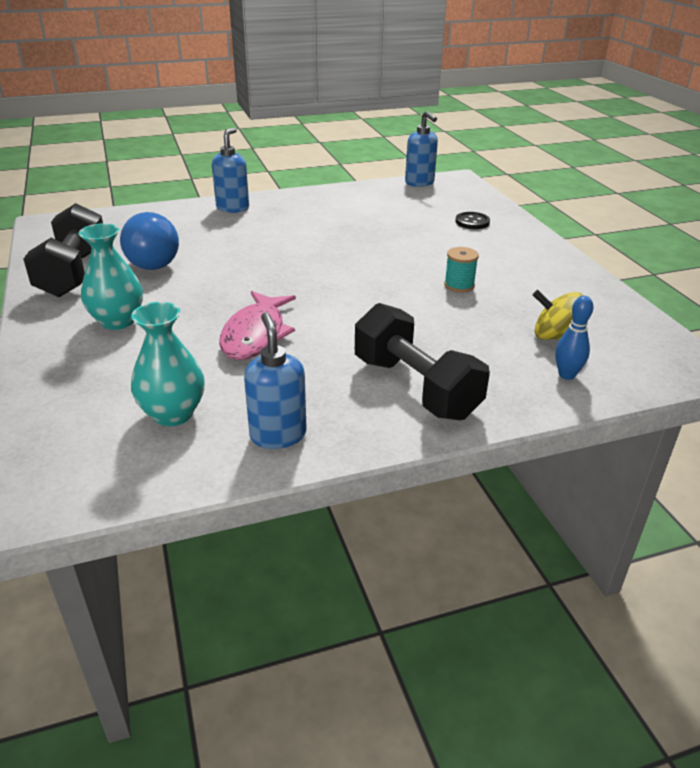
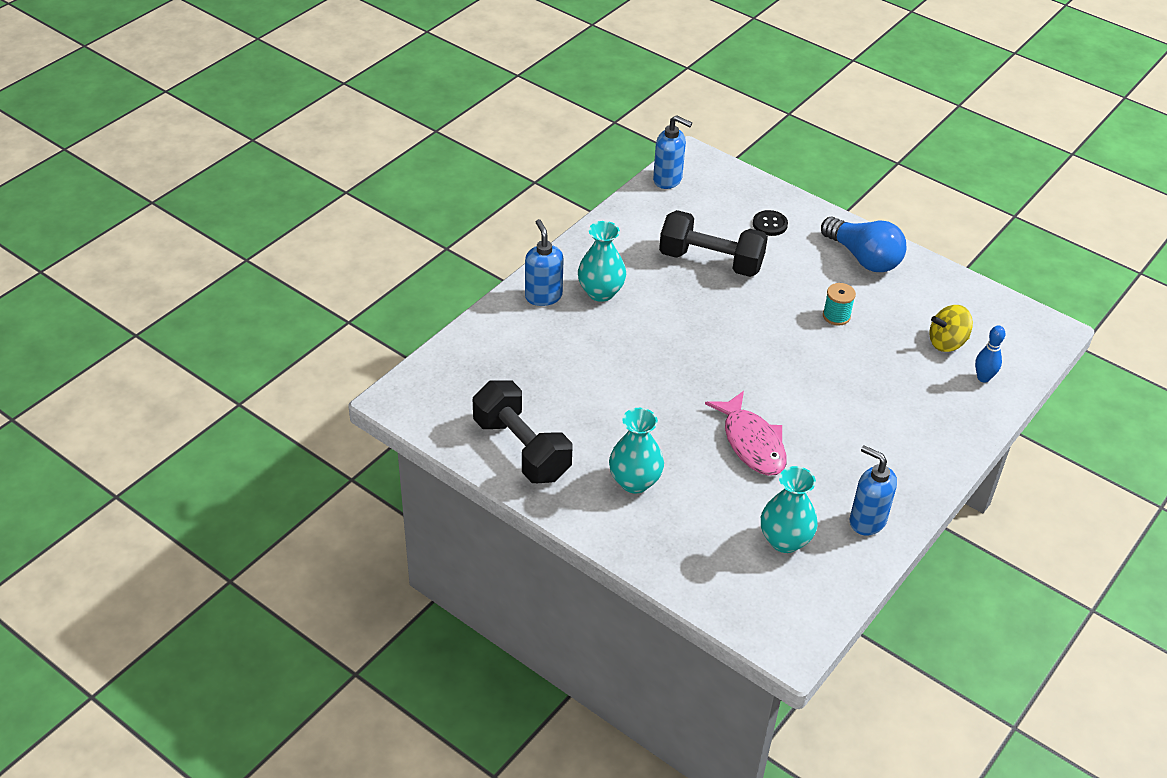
camera: 35 degrees left, 10 degrees up
(155, 259) = (566, 399): blue light bulb -> blue light bulb (863, 258)
(277, 217) = (601, 292): none -> turquoise vase
(415, 388) = (906, 437): black dumbbell -> black dumbbell (711, 261)

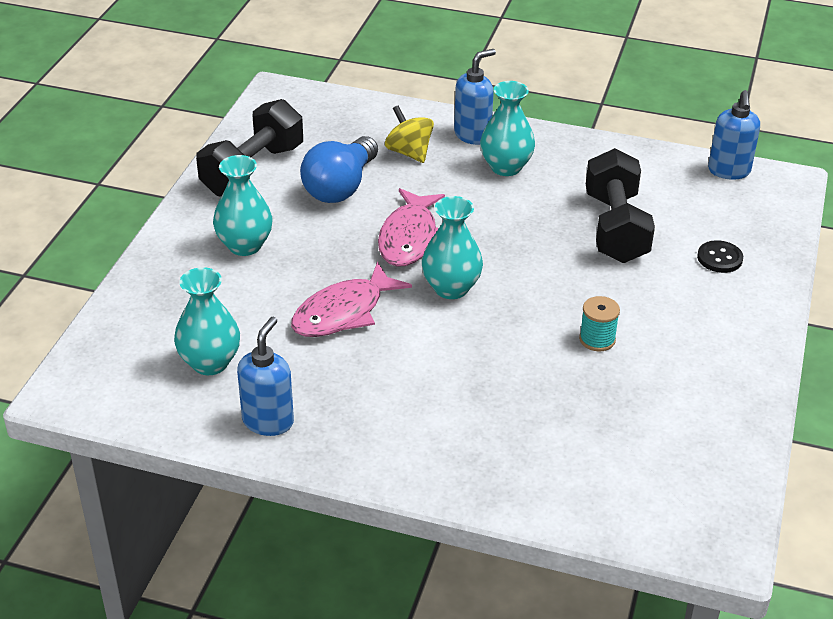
camera: 70 degrees right, 5 degrees down
(671, 377) = (409, 238): none -> pink fish
(746, 373) = (451, 288): none -> turquoise vase
(863, 258) = (724, 344): blue light bulb -> blue light bulb (341, 187)
(947, 343) = (620, 444): yellow spinning top -> yellow spinning top (409, 152)
(983, 378) = (576, 488): blue bowling pin -> none

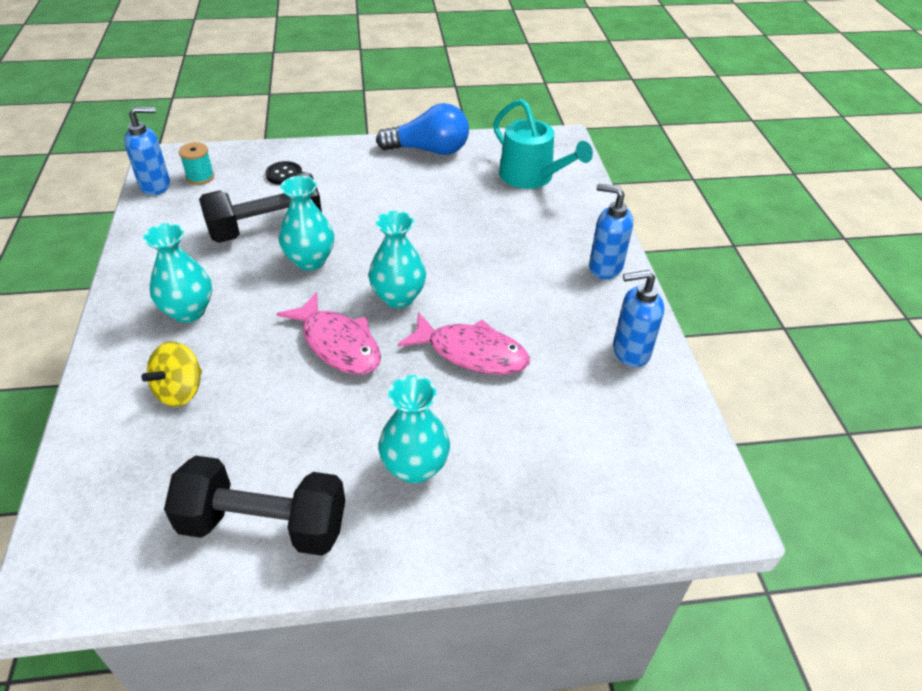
camera: 115 degrees left, 5 degrees up
(210, 363) = (598, 418): turquoise vase -> turquoise vase (310, 261)
(341, 187) = (269, 426): blue light bulb -> blue light bulb (429, 150)
(409, 238) = (338, 344): pink fish -> pink fish turned 60 degrees clockwise
(473, 135) = (129, 350): blue soap dispenser -> blue soap dispenser (605, 267)
(597, 339) = (414, 211): turquoise spool -> turquoise spool (200, 177)
(631, 470) = (531, 177): none -> turquoise watering can

